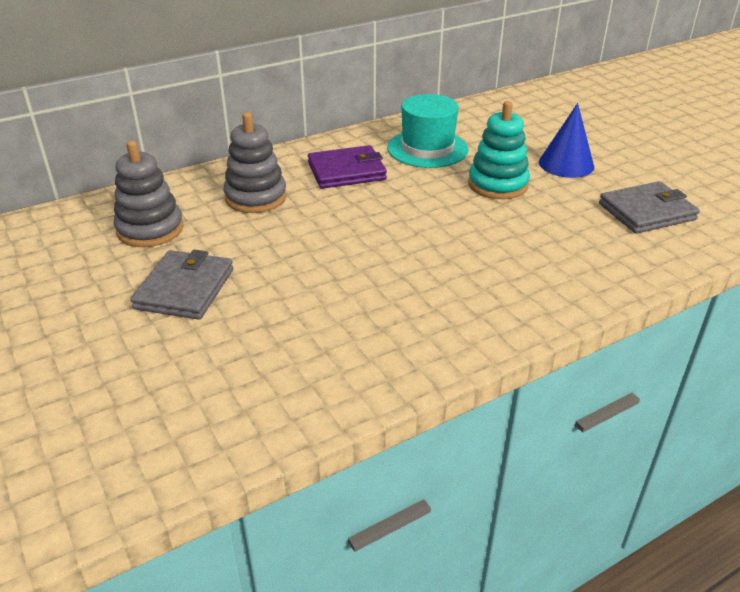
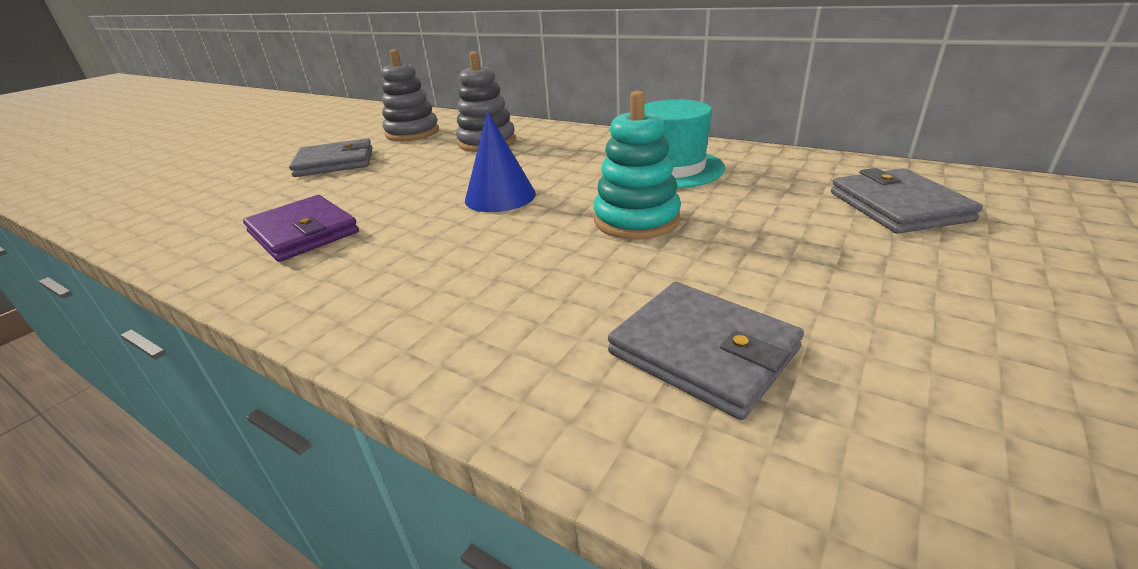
camera: 65 degrees right, 5 degrees down
(346, 171) = (571, 154): purple wallet -> purple wallet (303, 232)
(552, 118) = (898, 206): none -> grey wallet
(566, 164) = (765, 248): blue cone -> blue cone (500, 197)

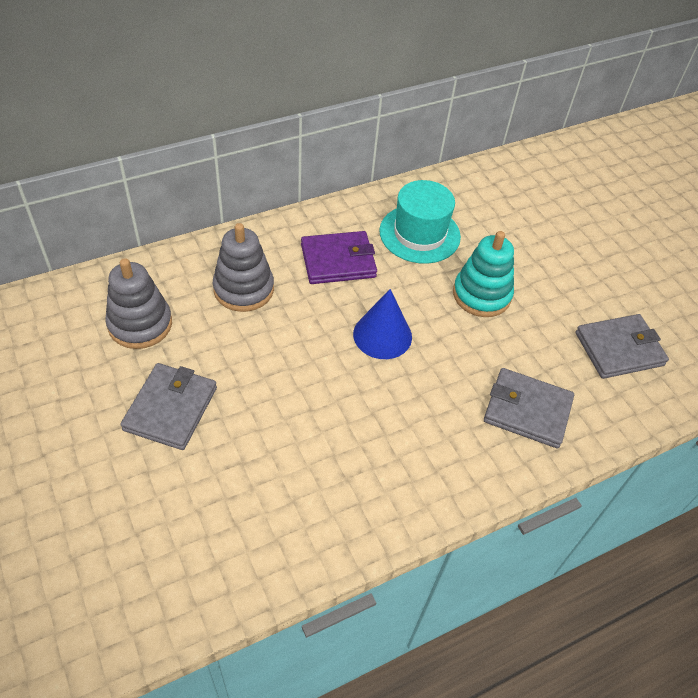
camera: 65 degrees left, 20 degrees up
(303, 232) = (341, 467): purple wallet -> purple wallet (338, 261)
(898, 206) = (552, 199): grey wallet -> grey wallet (527, 410)

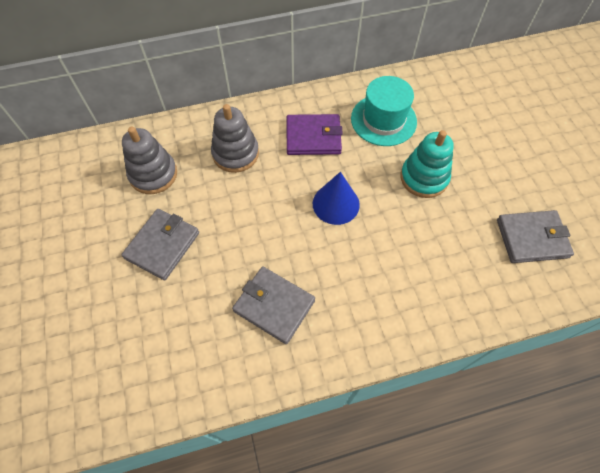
camera: 15 degrees right, 10 degrees up
(527, 410) = (441, 283): grey wallet -> grey wallet (274, 306)

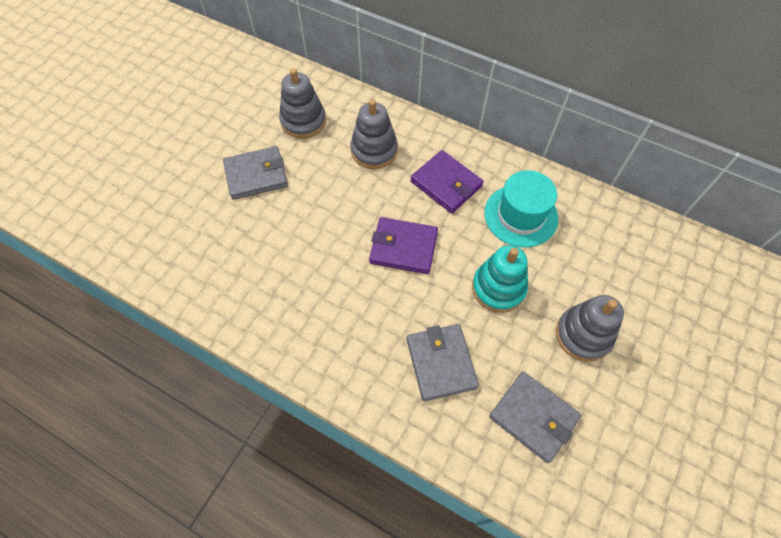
camera: 45 degrees right, 0 degrees up
(274, 306) = (278, 279): grey wallet -> grey wallet (441, 363)
(336, 204) = (403, 247): blue cone -> purple wallet
(500, 164) = (583, 335): none -> grey stacking toy

